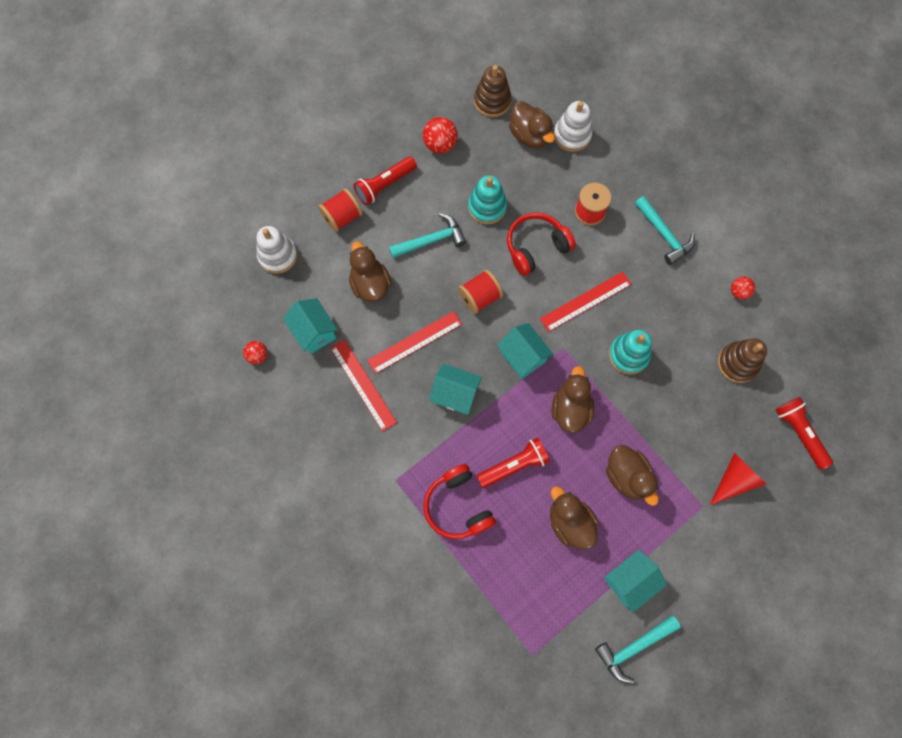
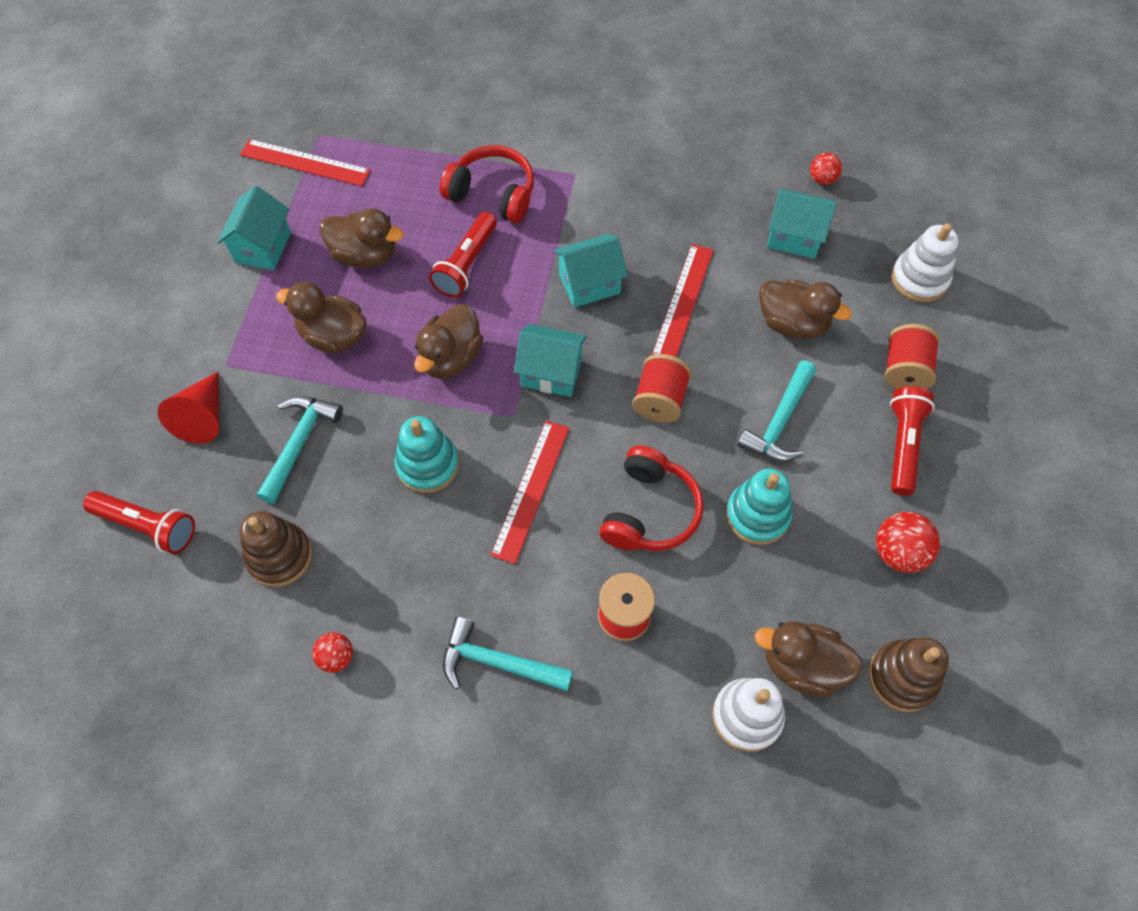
camera: 140 degrees right, 10 degrees down
(363, 385) = (692, 227): red ruler -> red ruler (305, 162)
(570, 409) = (451, 358): brown duck -> brown duck turned 60 degrees clockwise
(634, 647) = (221, 199): turquoise hammer -> turquoise hammer (299, 444)

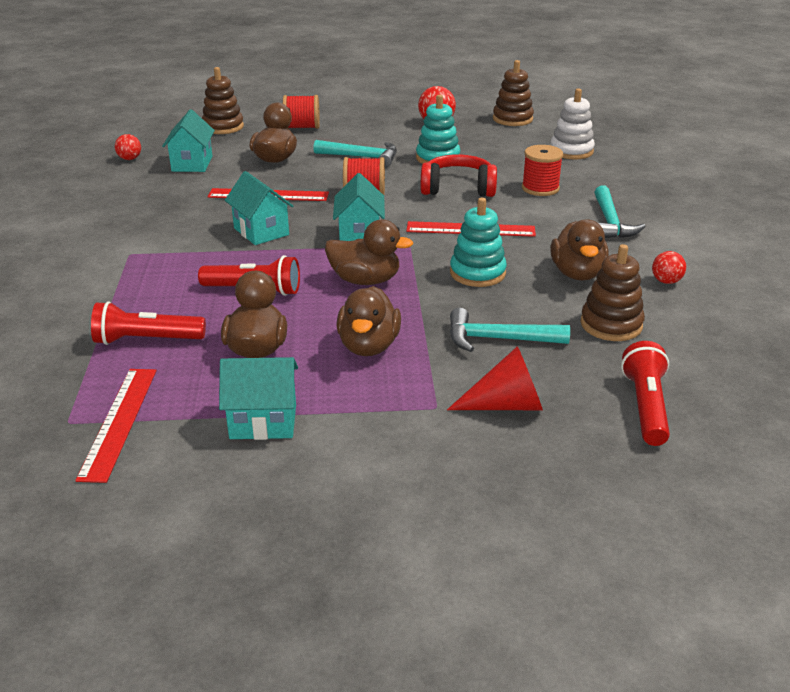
camera: 105 degrees left, 30 degrees down
(492, 194) = (160, 290): red headphones -> none
(802, 665) = (527, 140): brown duck -> brown duck (577, 274)
(902, 445) = (360, 125): red flashlight -> red flashlight (146, 340)
(919, 279) = (223, 127): white stacking toy -> brown stacking toy

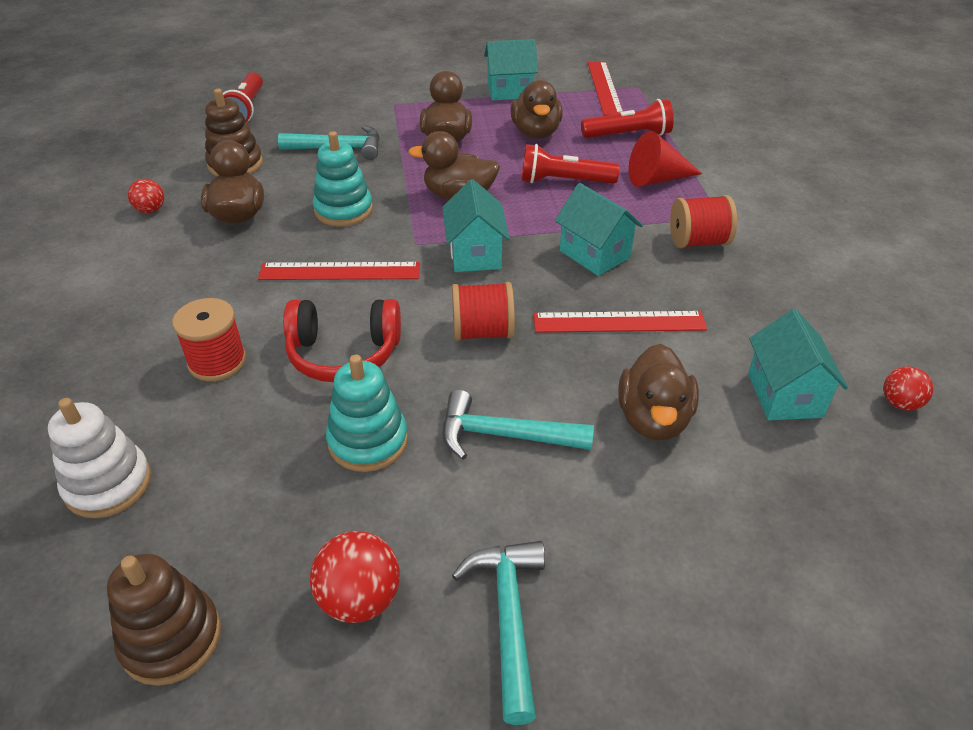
camera: 175 degrees right, 10 degrees up
(223, 127) = (826, 542): brown stacking toy -> none
(302, 127) = (656, 552): red spool -> red spool (698, 242)
(506, 405) = (345, 106): red cone -> red cone (657, 179)
(610, 222) = (155, 293): turquoise hammer -> turquoise hammer (509, 618)

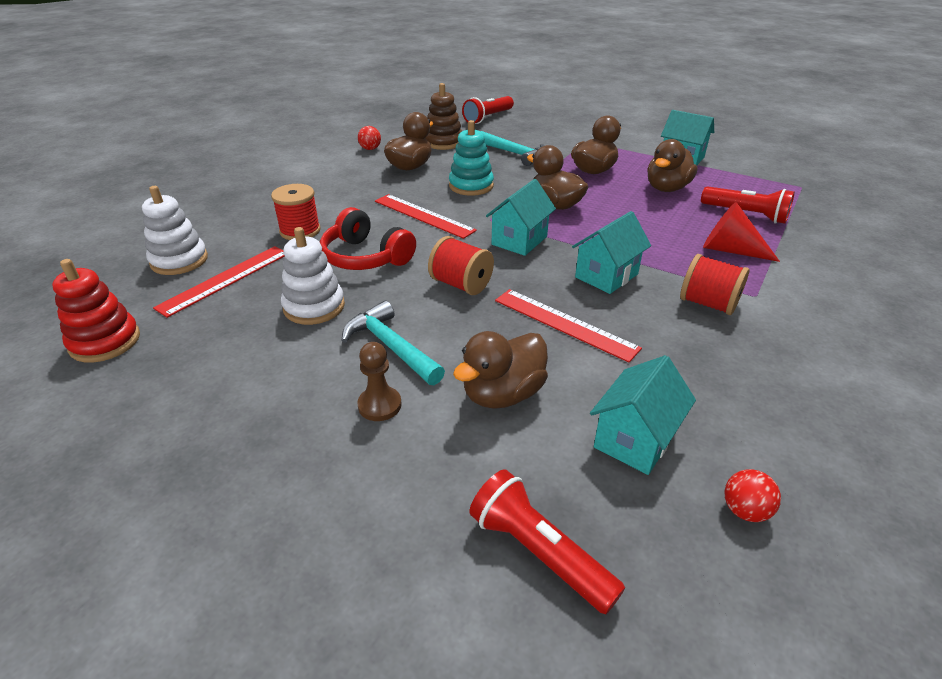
camera: 40 degrees right, 5 degrees down
(171, 639) = (105, 341): brown stacking toy -> red stacking toy
(360, 599) = (198, 380): red ball -> none
(368, 441) = (314, 307): turquoise stacking toy -> white stacking toy
(509, 618) = (249, 444): turquoise hammer -> none
(564, 181) = (647, 224): red flashlight -> red flashlight (538, 552)
(571, 498) = (379, 405): none -> brown pawn
(594, 254) = (606, 276): turquoise house -> turquoise house turned 45 degrees clockwise
(604, 87) = (768, 178): red ruler -> red ruler (225, 280)

